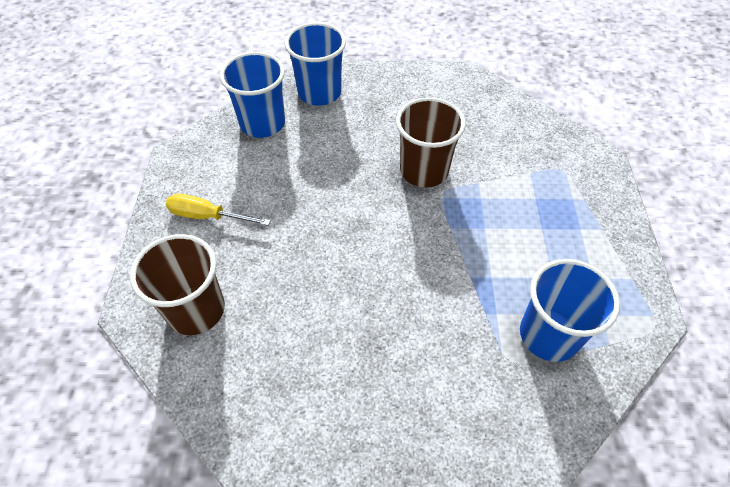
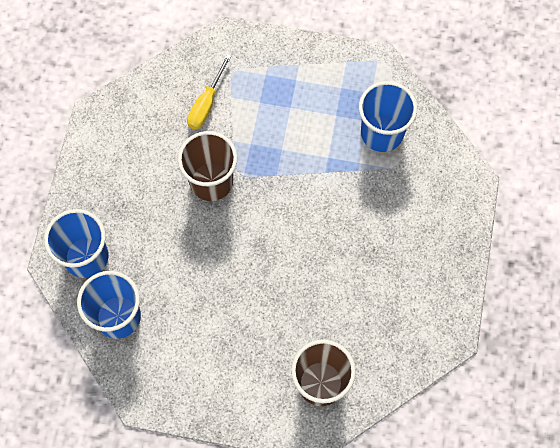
camera: 80 degrees left, 15 degrees up
(208, 216) = (226, 372): yellow screwdriver -> yellow screwdriver (206, 104)

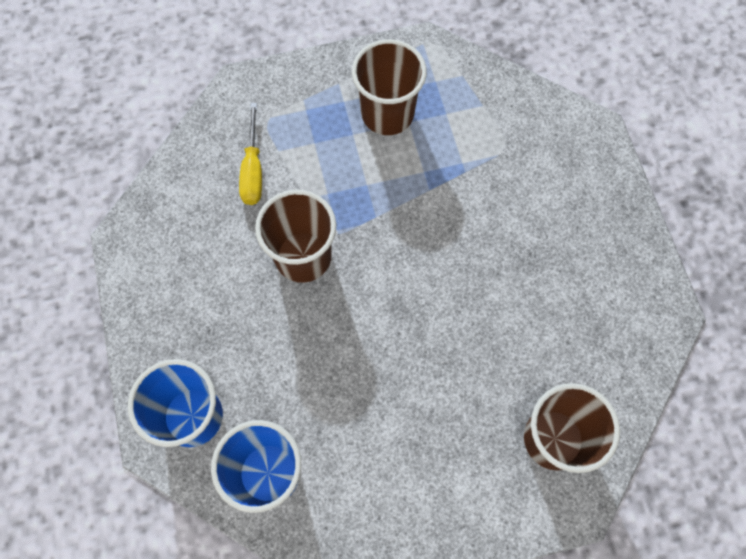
camera: 25 degrees left, 0 degrees up
(323, 103) = (387, 114): none -> brown cup
(382, 133) = (470, 120): blue cup -> none

